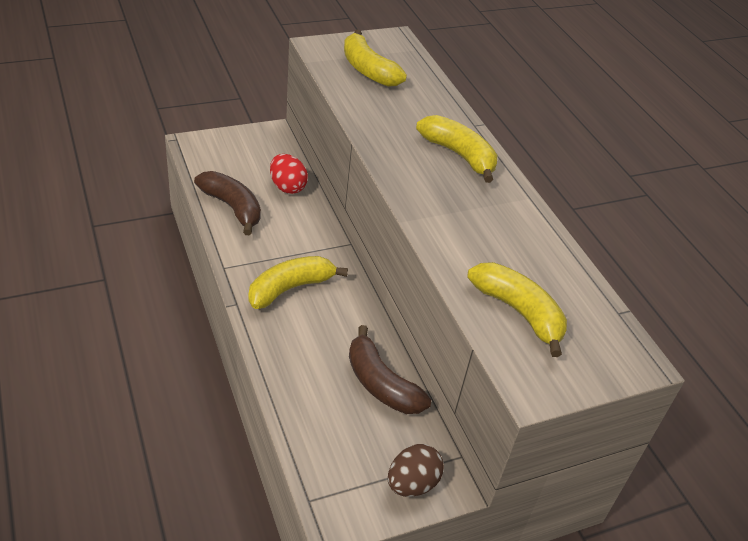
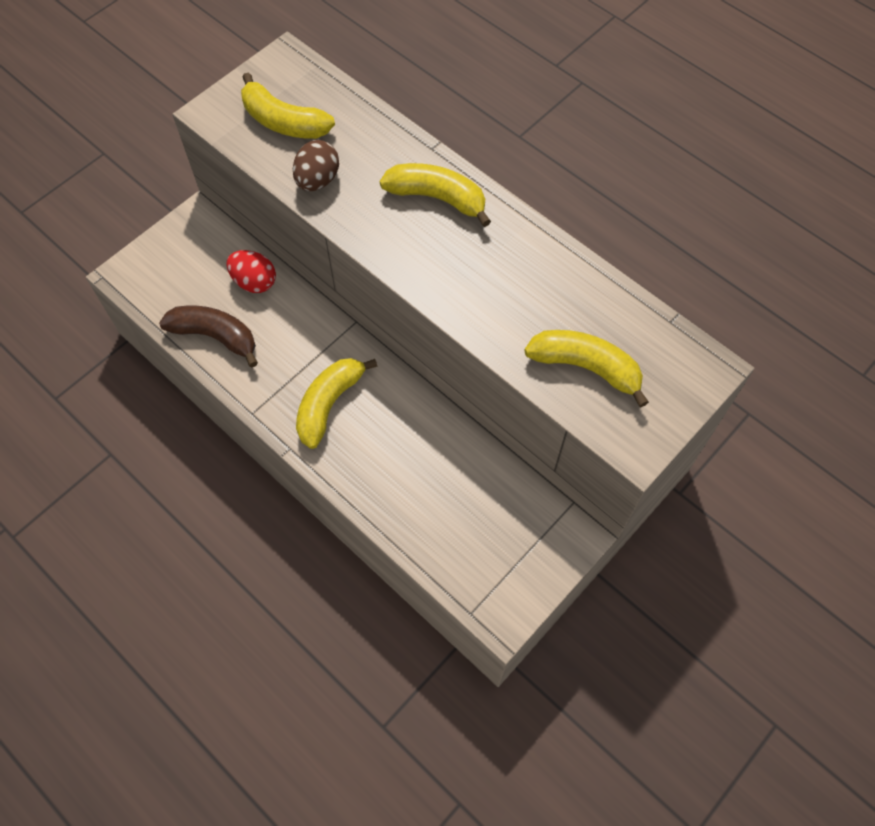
camera: 20 degrees left, 20 degrees up
(381, 384) = (468, 465): brown banana -> none
(412, 483) = (546, 551): brown egg -> brown egg (317, 180)

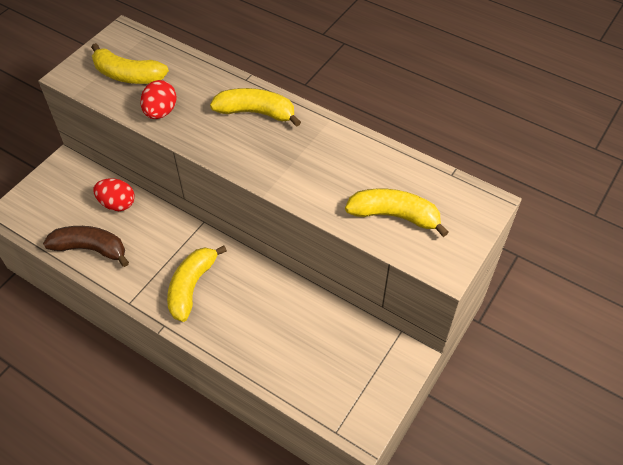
camera: 10 degrees left, 10 degrees down
(317, 180) = (161, 112): brown egg -> red egg

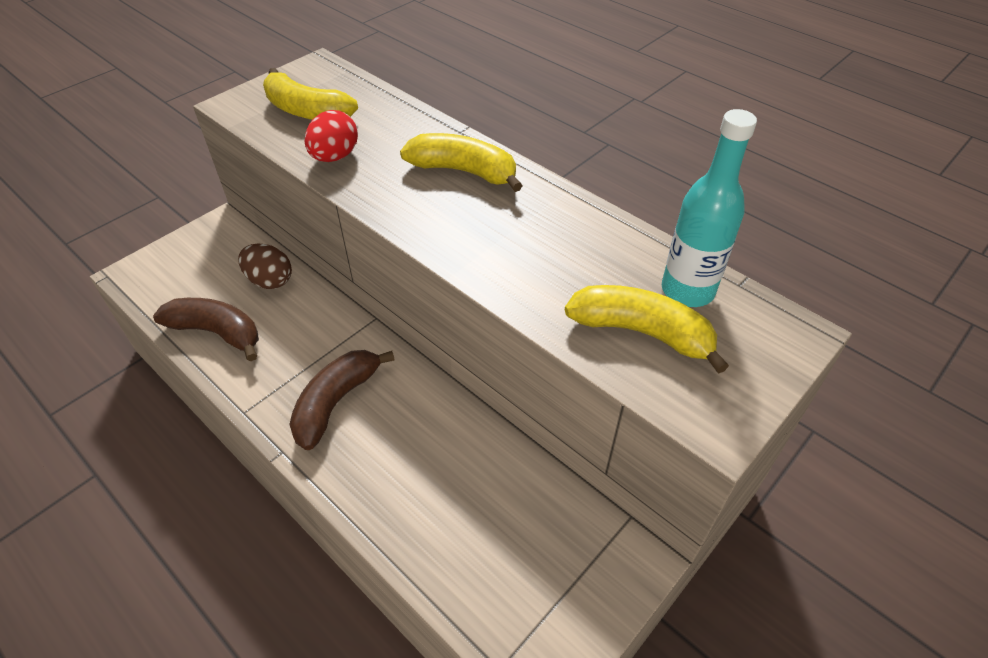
camera: 10 degrees right, 5 degrees down
(117, 204) = (270, 280): red egg -> brown egg
(192, 286) = (336, 402): yellow banana -> brown banana
(419, 183) = (687, 290): none -> turquoise bottle

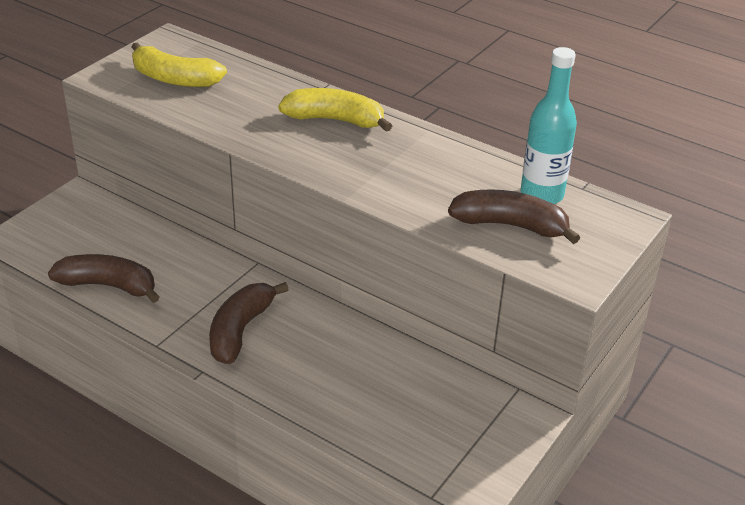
camera: 10 degrees left, 10 degrees down
(270, 280) = (145, 239): brown egg -> none
(335, 157) = (215, 115): red egg -> none
(642, 332) = (511, 225): yellow banana -> brown banana

